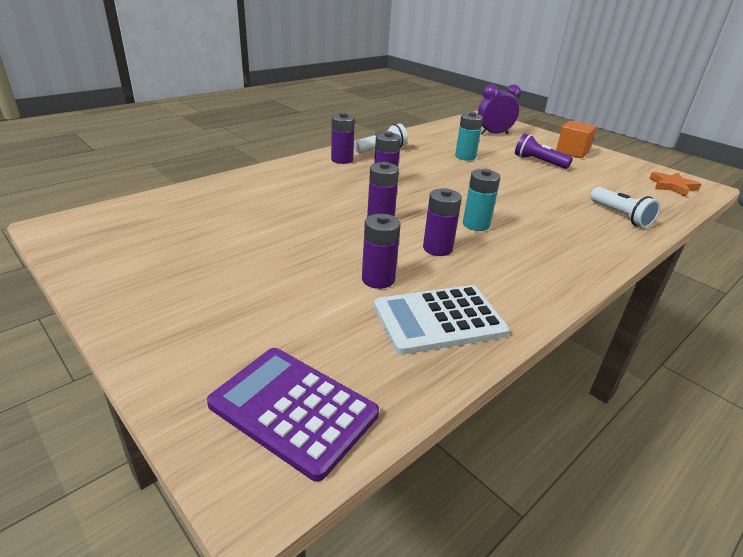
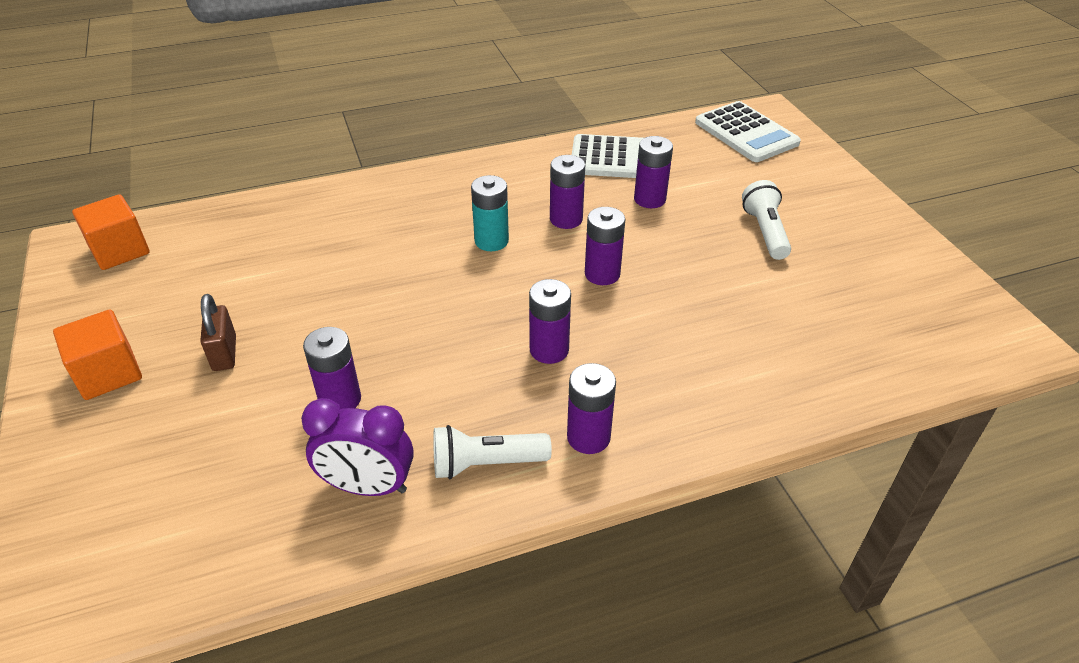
camera: 155 degrees left, 10 degrees up
(293, 409) = (746, 133): purple calculator -> white calculator
(465, 157) = (340, 399): turquoise battery -> purple battery
(493, 134) = (158, 492): purple clock -> purple clock (368, 487)
(538, 162) = (224, 353): purple flashlight -> brown padlock
(620, 216) = (295, 218): white flashlight -> white flashlight (765, 232)
(672, 186) = (120, 250): orange star -> orange cube

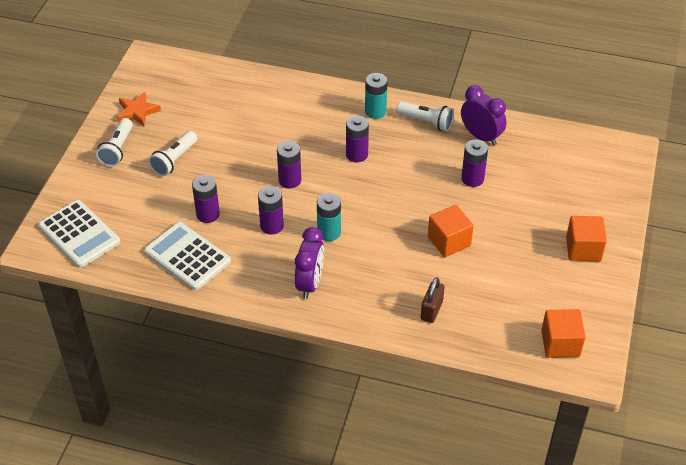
camera: 145 degrees left, 5 degrees up
(224, 353) = (519, 232): brown padlock -> brown padlock (431, 310)
(325, 297) = (449, 241): none -> orange cube
(465, 189) = (310, 283): none -> purple clock
(588, 437) = (375, 111): purple battery -> turquoise battery
(746, 133) = (79, 234): white calculator -> white calculator turned 135 degrees clockwise
(842, 213) = (117, 149): none -> white flashlight
(896, 263) = (137, 111): none -> orange star

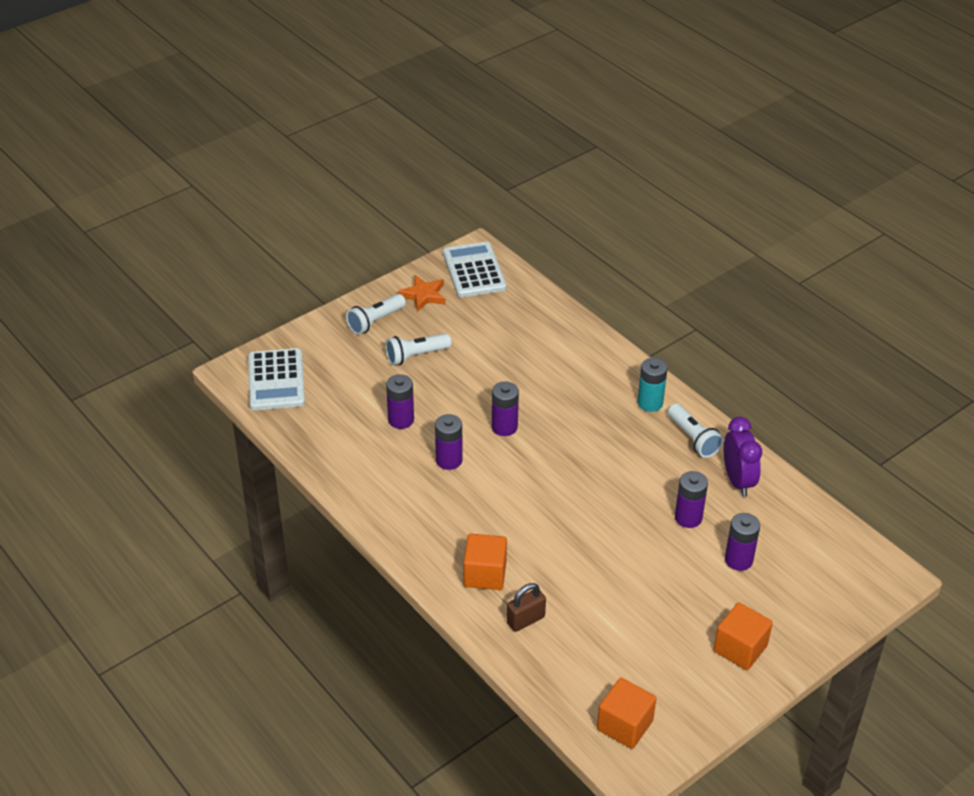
camera: 35 degrees right, 5 degrees down
(187, 257) = (348, 448): white calculator -> white calculator (474, 270)
(310, 283) = (435, 531): purple clock -> none
(329, 232) = (496, 494): turquoise battery -> none
(357, 154) = (592, 435): purple battery -> purple battery (738, 560)
(449, 241) = (605, 565): orange cube -> orange cube (485, 574)

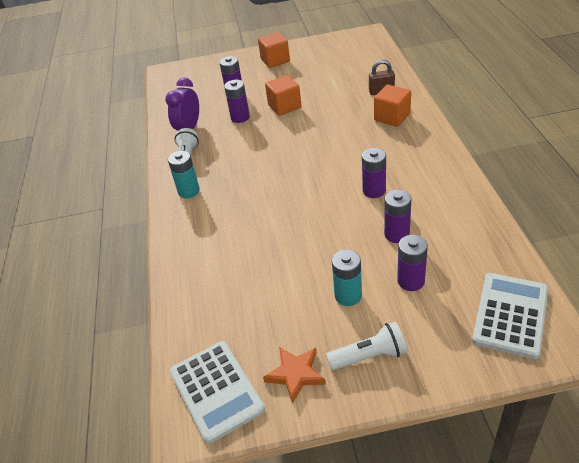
camera: 145 degrees left, 0 degrees up
(416, 356) = (348, 295): white flashlight -> turquoise battery
(474, 270) = (216, 390): white calculator -> white calculator turned 45 degrees counterclockwise
(504, 427) = (313, 204): purple battery -> purple battery (411, 281)
(624, 725) = (360, 46): orange cube -> orange cube (284, 106)

